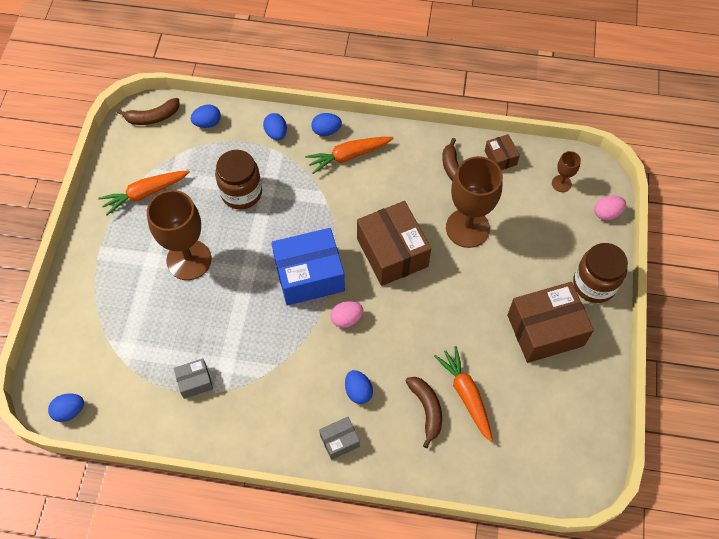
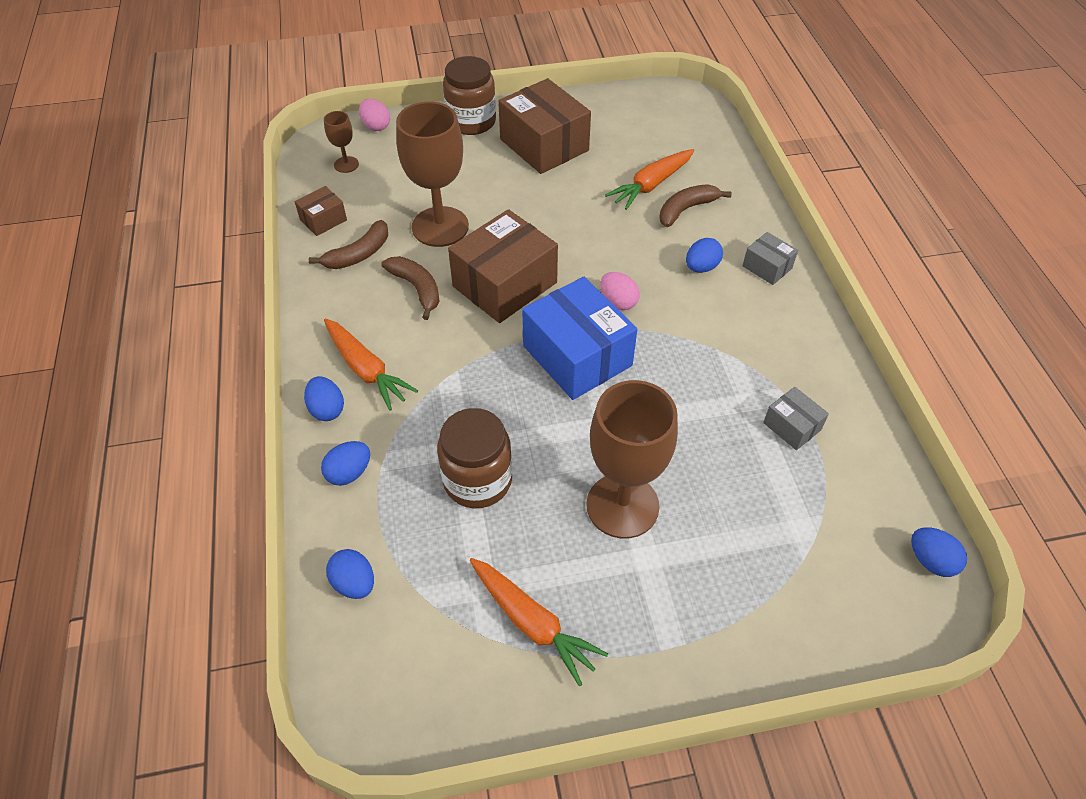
camera: 110 degrees left, 10 degrees down
(153, 117) = (364, 685): brown banana -> brown banana (417, 288)

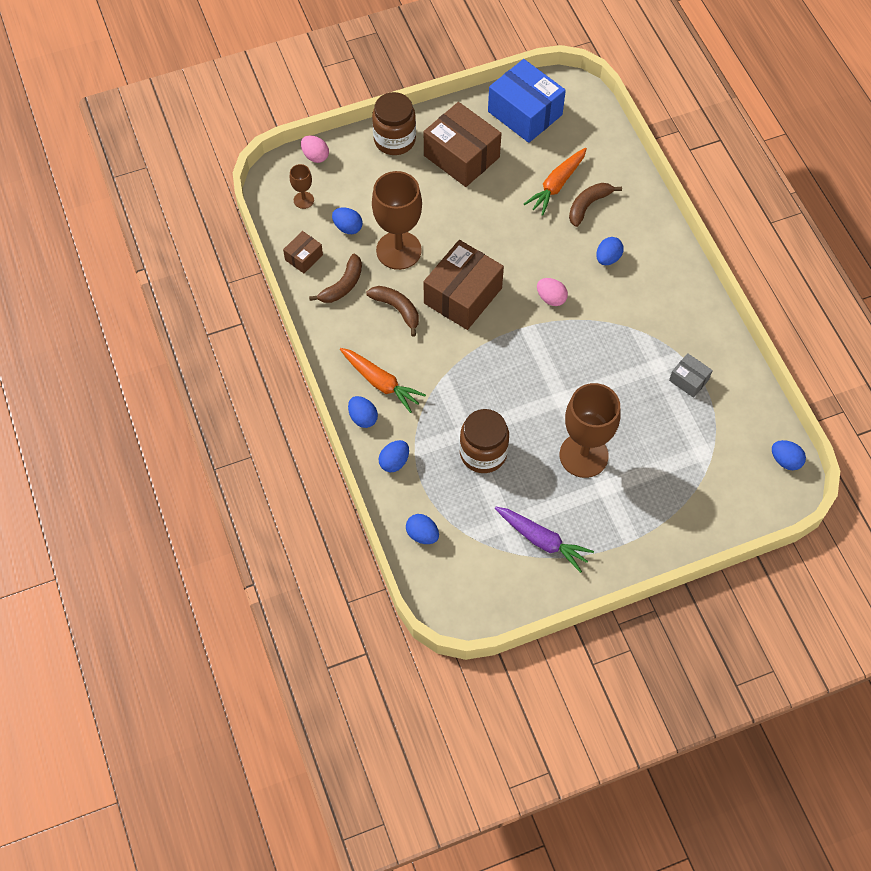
camera: 10 degrees left, 10 degrees up
(387, 197) = (348, 227): none -> blue egg
(532, 623) = (542, 540): orange carrot -> purple carrot
(577, 356) = (530, 348): blue box -> blue box (525, 113)
(767, 267) = (657, 251): grey box -> none

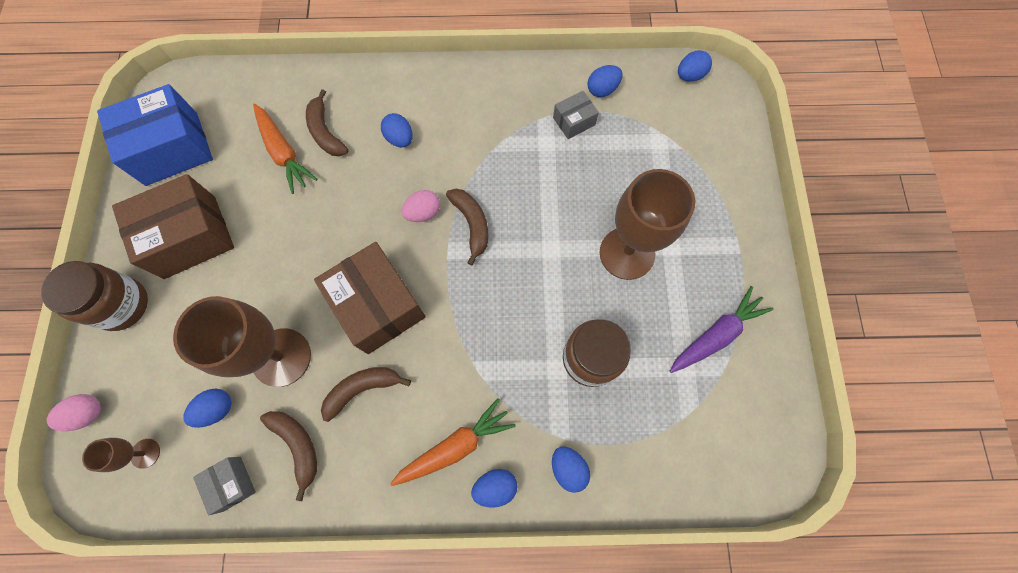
camera: 70 degrees left, 10 degrees up
(304, 257) = (232, 483): brown box -> grey box
(422, 534) = (673, 468): blue egg -> blue egg (602, 89)
(557, 335) = (472, 224): none -> brown banana

